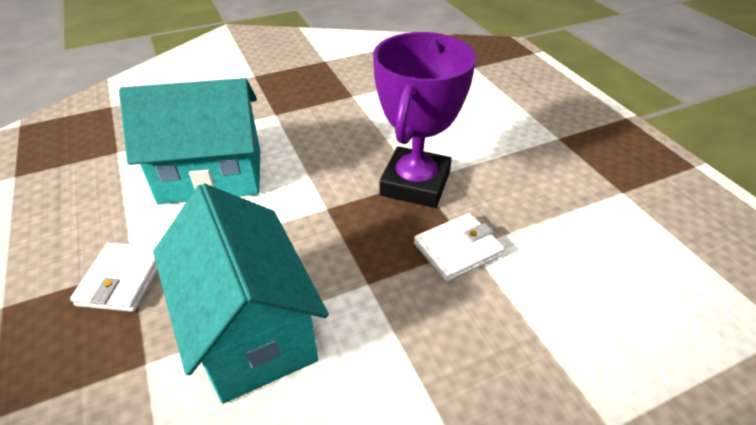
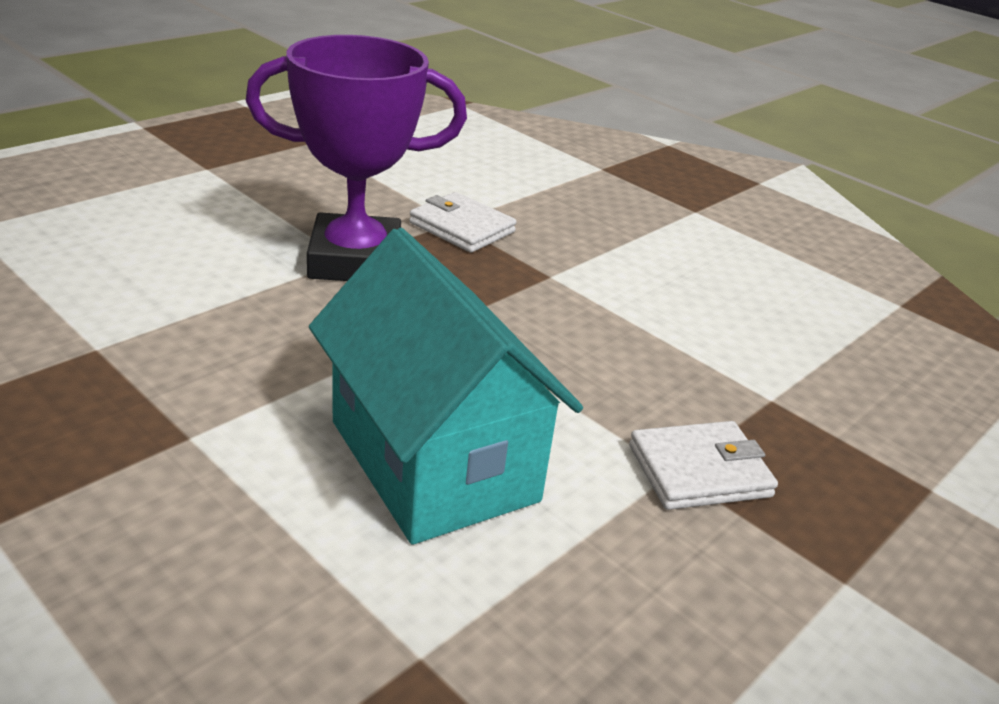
camera: 115 degrees left, 10 degrees down
(251, 329) = (669, 338): turquoise house -> none

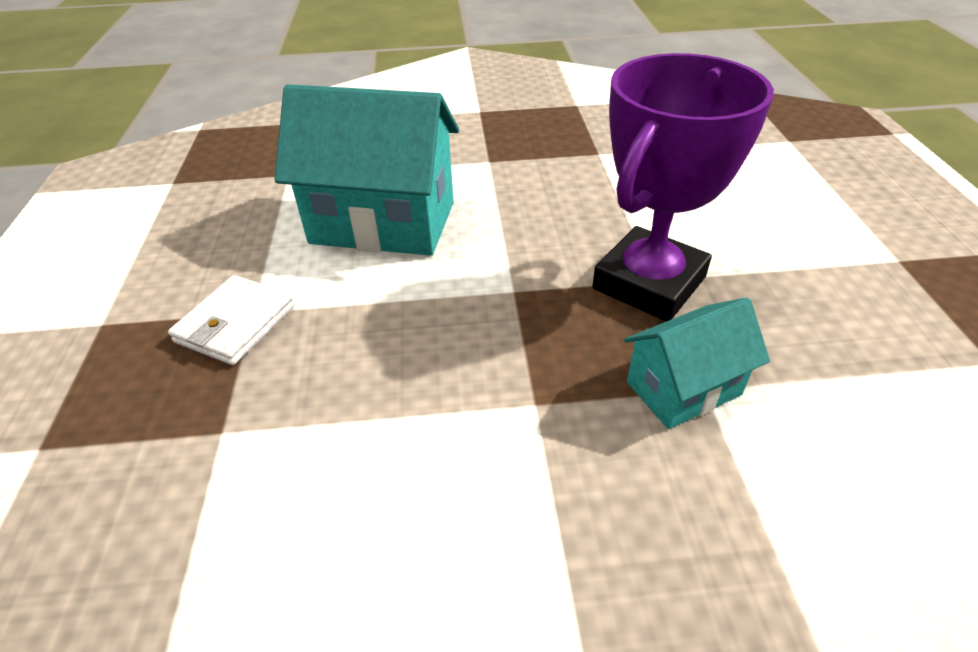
camera: 135 degrees right, 10 degrees up
(462, 227) = (683, 388): white wallet -> turquoise house

